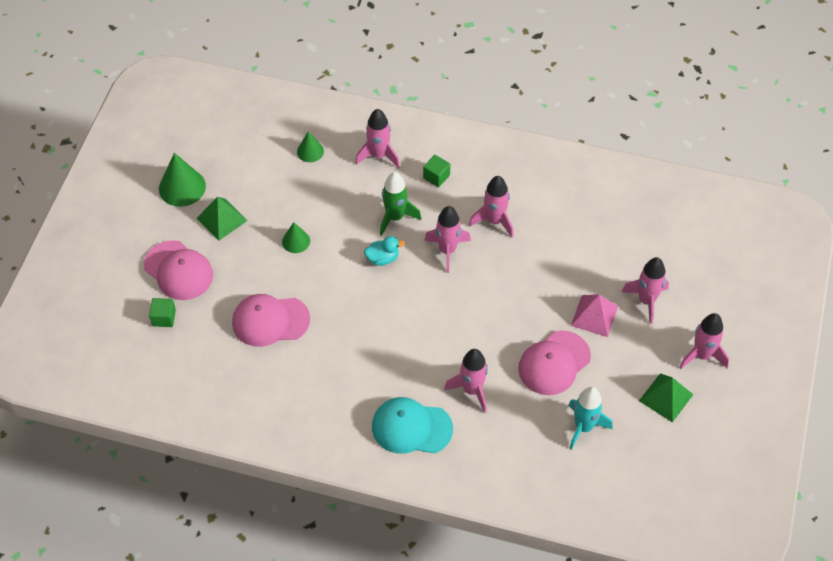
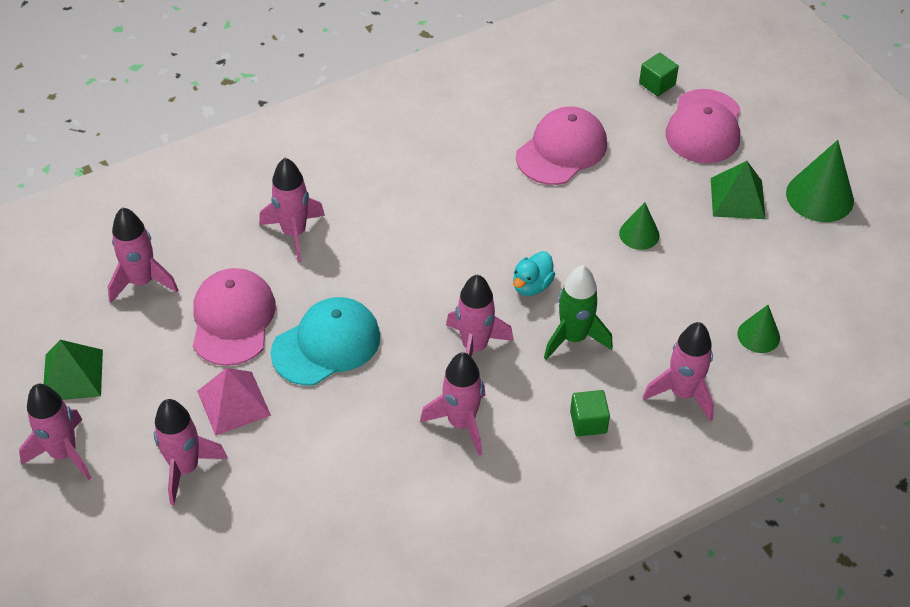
camera: 135 degrees right, 5 degrees down
(178, 270) = (704, 127): pink cap -> pink cap turned 75 degrees counterclockwise
(411, 427) = (318, 162): turquoise cap -> turquoise cap (326, 344)
(584, 427) = (142, 282): turquoise rocket -> pink rocket

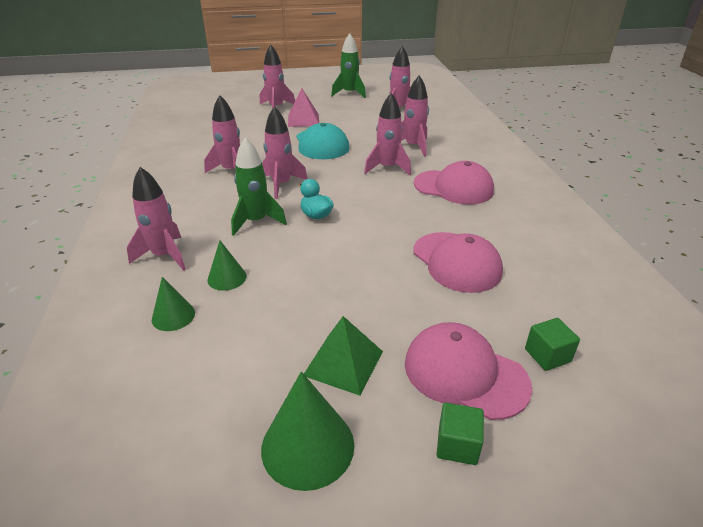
camera: 110 degrees right, 15 degrees down
(64, 453) = (308, 89): pink rocket -> pink rocket (387, 168)
(73, 375) = (349, 93): green pyramid -> green rocket
(233, 319) = (358, 125): pink cap -> pink cap (453, 187)
(588, 422) = (186, 211): green cube -> green cube (457, 445)
(639, 234) = (334, 279): green cone -> green cone (227, 278)

